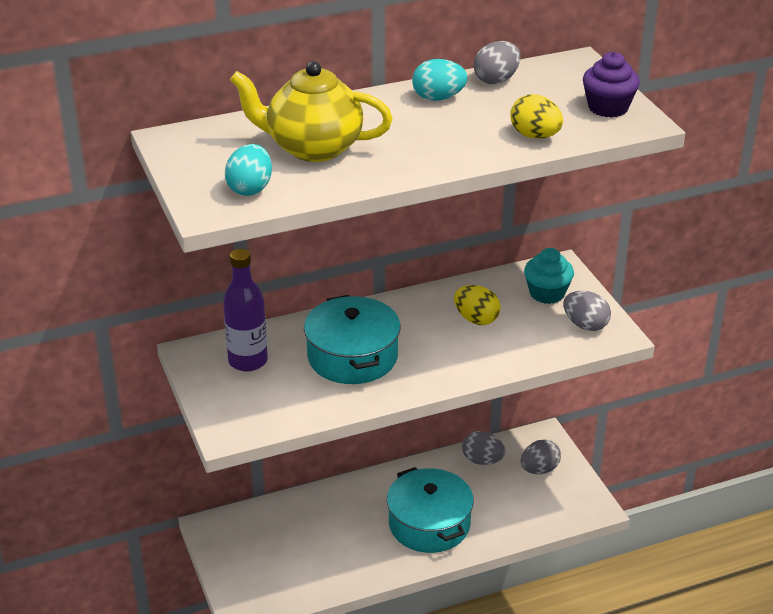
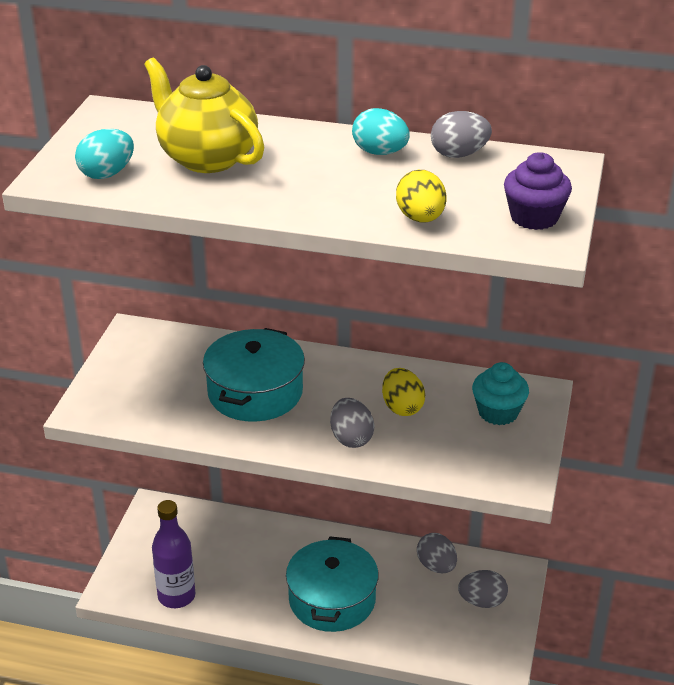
camera: 35 degrees right, 0 degrees up
(248, 361) = (167, 358): purple bottle -> purple bottle (176, 596)
(585, 325) = (501, 459): grey egg -> grey egg (351, 438)

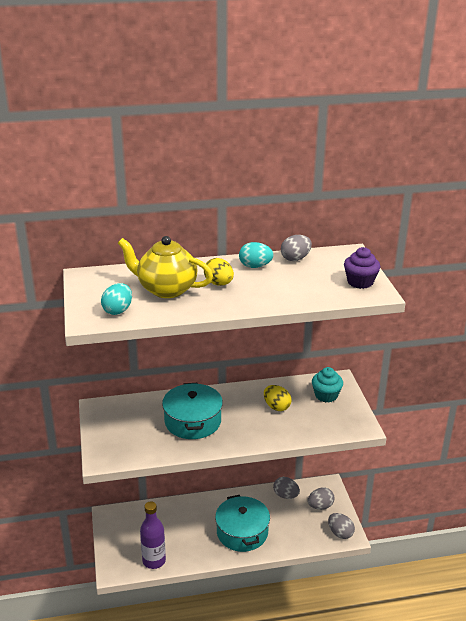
camera: 25 degrees left, 5 degrees down
(351, 438) = (262, 431): grey egg -> grey egg (340, 533)
(420, 218) = (307, 295): yellow egg -> yellow egg (219, 284)

